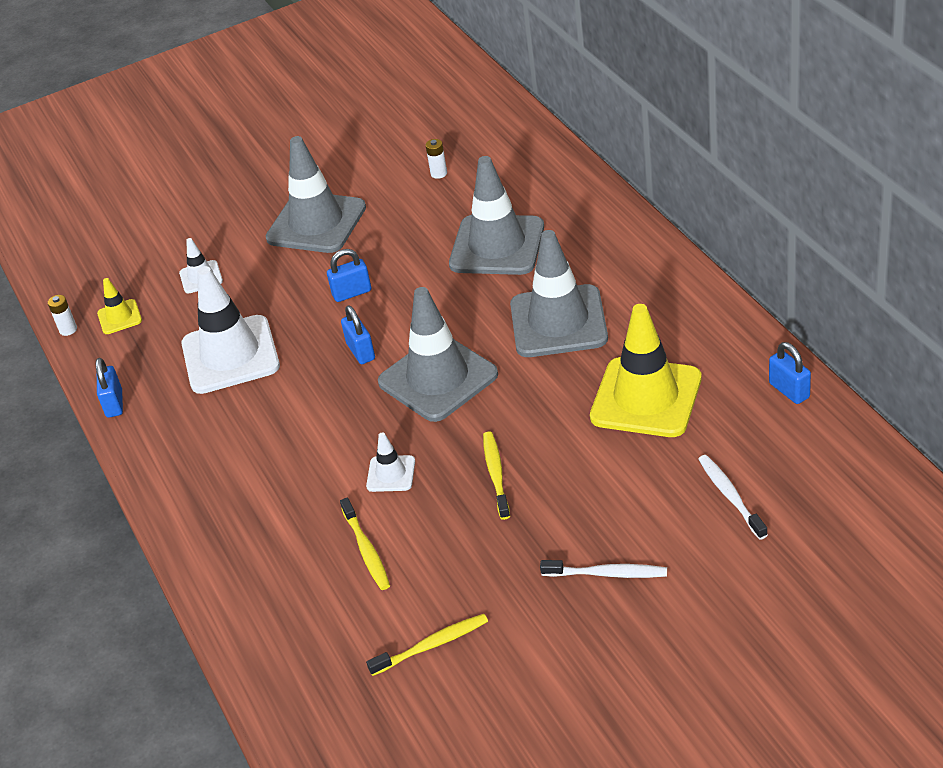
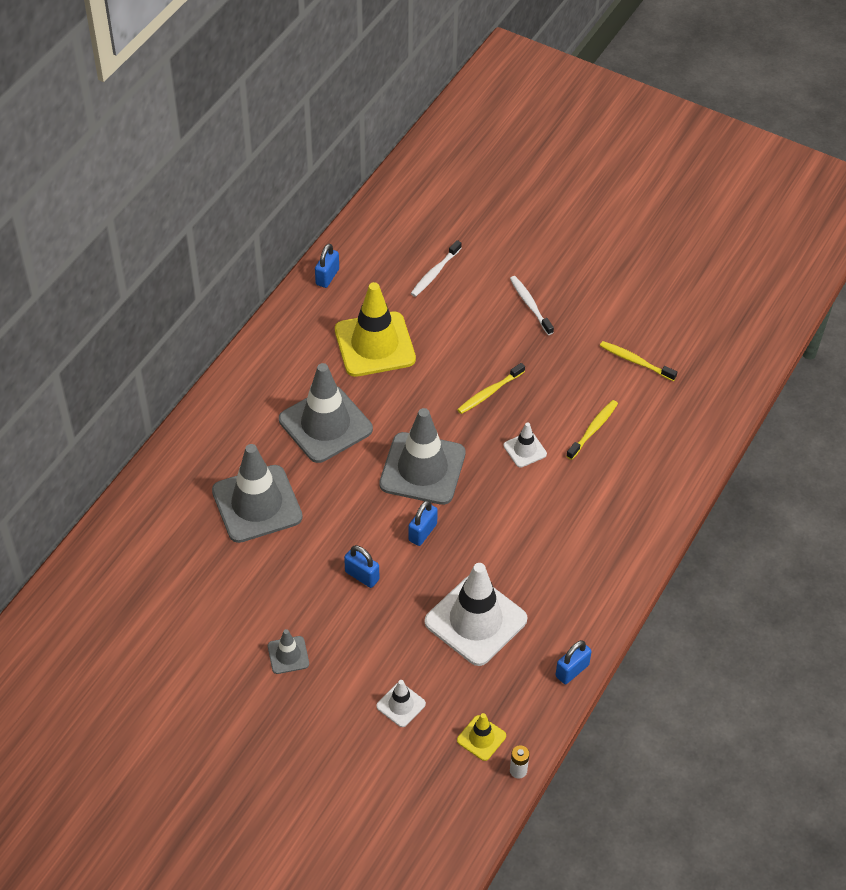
camera: 130 degrees left, 10 degrees up
(316, 223) = (288, 655): grey traffic cone -> grey traffic cone, size x0.46
(439, 173) = (178, 595): white battery -> none

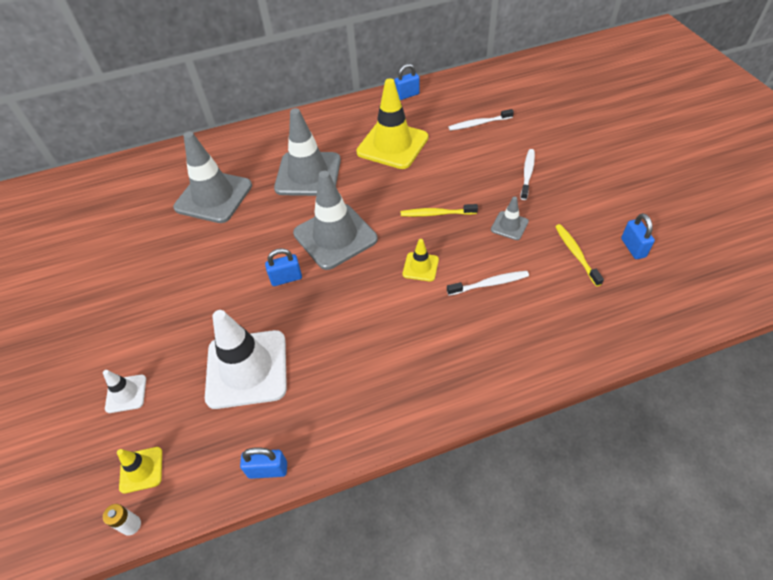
camera: 45 degrees right, 0 degrees up
(288, 655) = (111, 302): grey traffic cone -> grey traffic cone (509, 226)
(362, 576) = (215, 281): blue padlock -> blue padlock (633, 248)
(525, 450) = (420, 267): white traffic cone -> yellow traffic cone
(593, 429) = (489, 284): yellow toothbrush -> white toothbrush

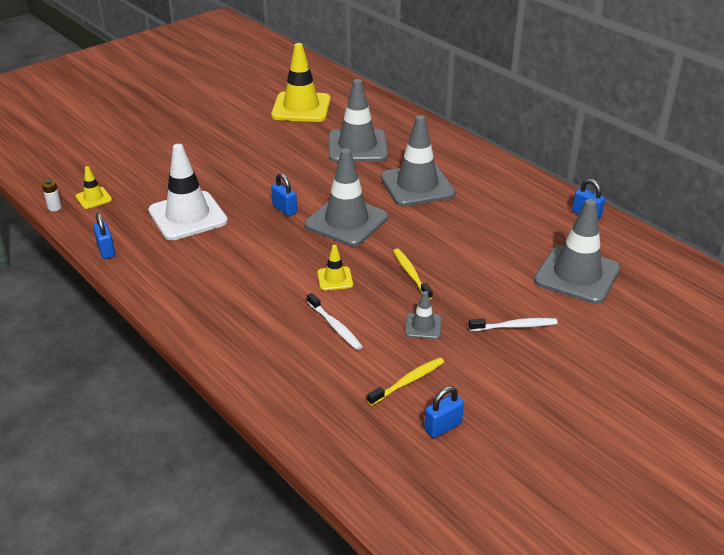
camera: 65 degrees right, 15 degrees down
(126, 393) = (149, 172): white traffic cone -> none
(392, 145) = (495, 224): yellow traffic cone -> yellow traffic cone (301, 108)
(479, 124) = (577, 275): white toothbrush -> grey traffic cone

